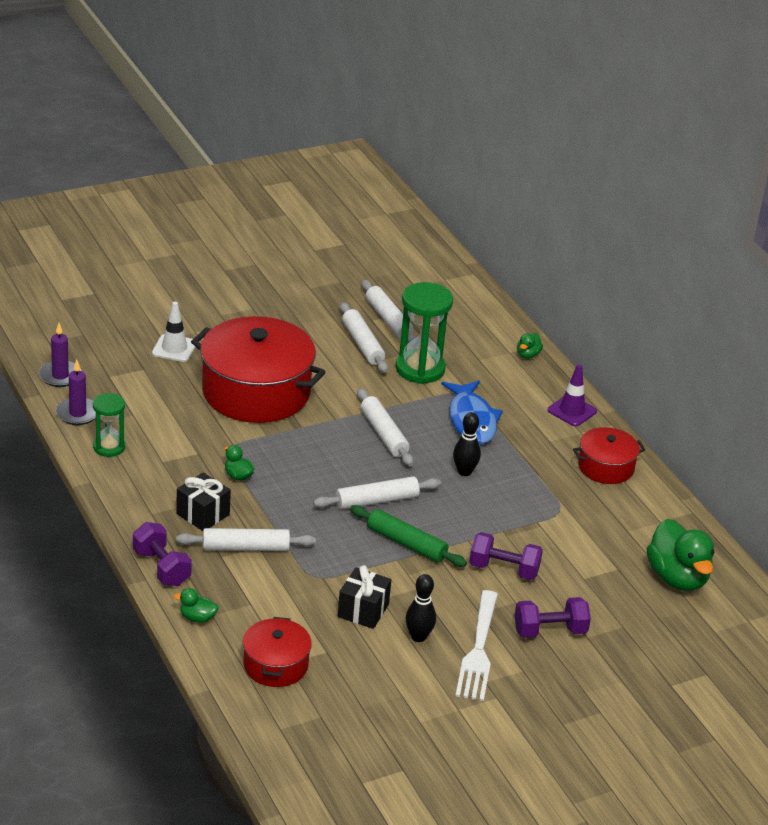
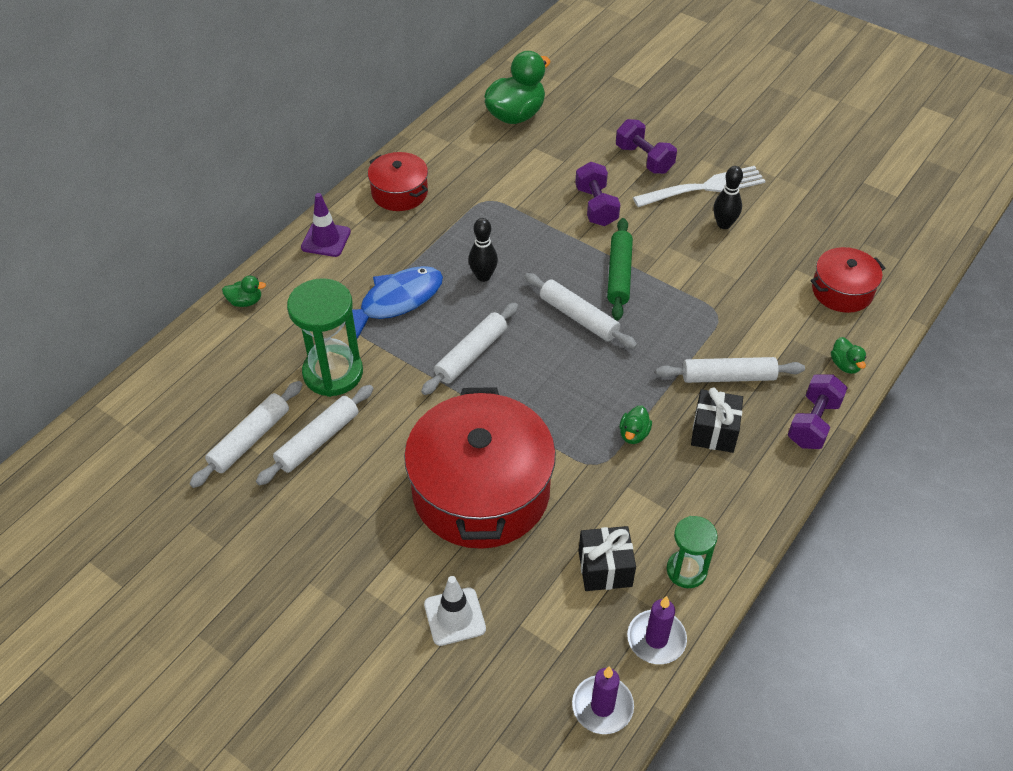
camera: 115 degrees left, 15 degrees up
(245, 548) = (728, 377): white rolling pin -> white rolling pin turned 60 degrees counterclockwise
(363, 610) = (728, 267): black gift -> black gift (605, 568)

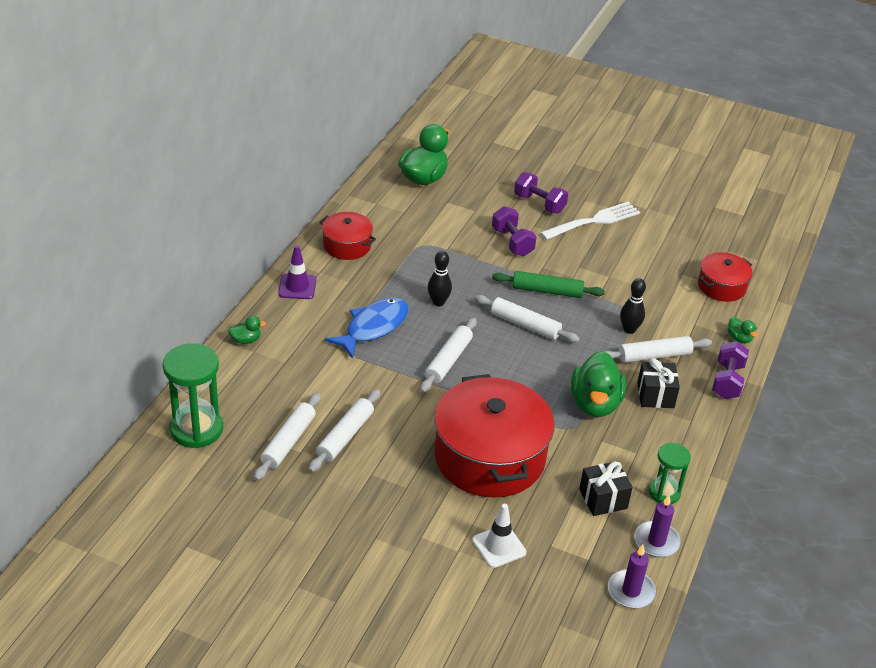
camera: 15 degrees left, 10 degrees down
(333, 373) = (340, 386): green hourglass -> green hourglass (196, 429)
(619, 274) = (547, 291): green rolling pin -> green rolling pin turned 75 degrees counterclockwise
(633, 434) = (595, 404): green duck -> green duck, size x2.19
(724, 224) = (617, 247): black bowling pin -> black bowling pin (629, 329)

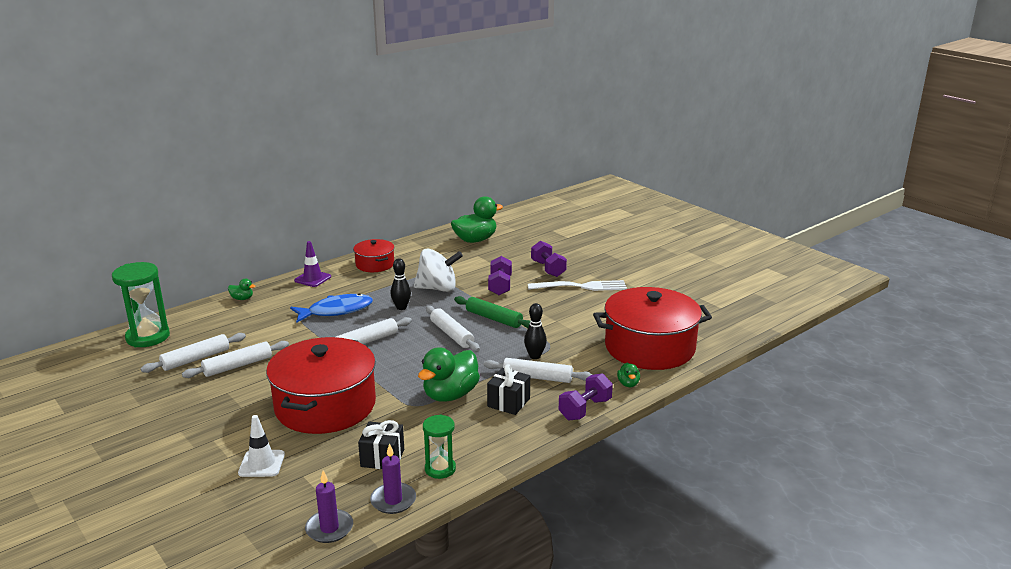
camera: 30 degrees right, 15 degrees down
(451, 264) = (438, 288): none -> white spinning top
(721, 286) = (649, 347): red pot -> red pot, size x1.96

